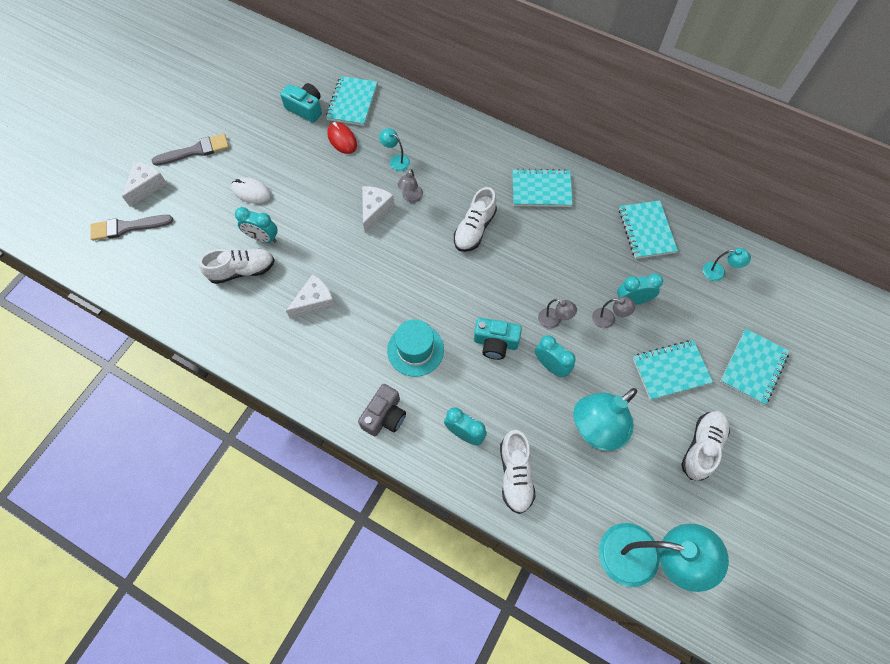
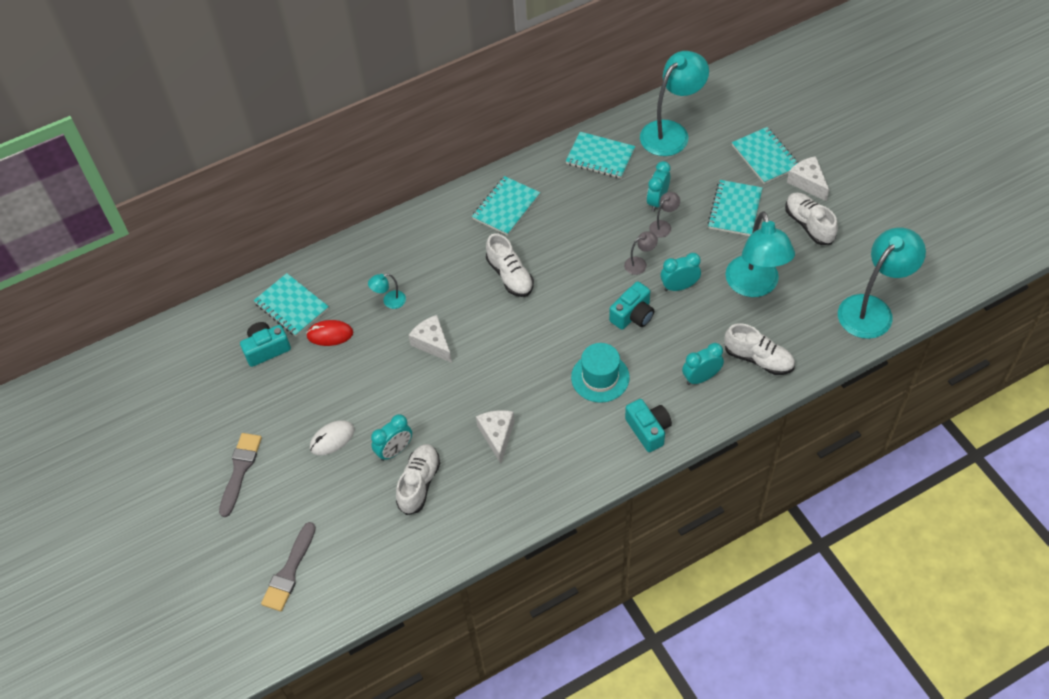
camera: 55 degrees left, 10 degrees down
(147, 186) = (250, 533): white cheese -> white cheese (807, 183)
(384, 416) = (648, 430): grey camera -> turquoise camera
(411, 197) = (440, 308): grey lamp -> none
(718, 272) = (671, 132): turquoise lamp -> turquoise lamp, size x2.31

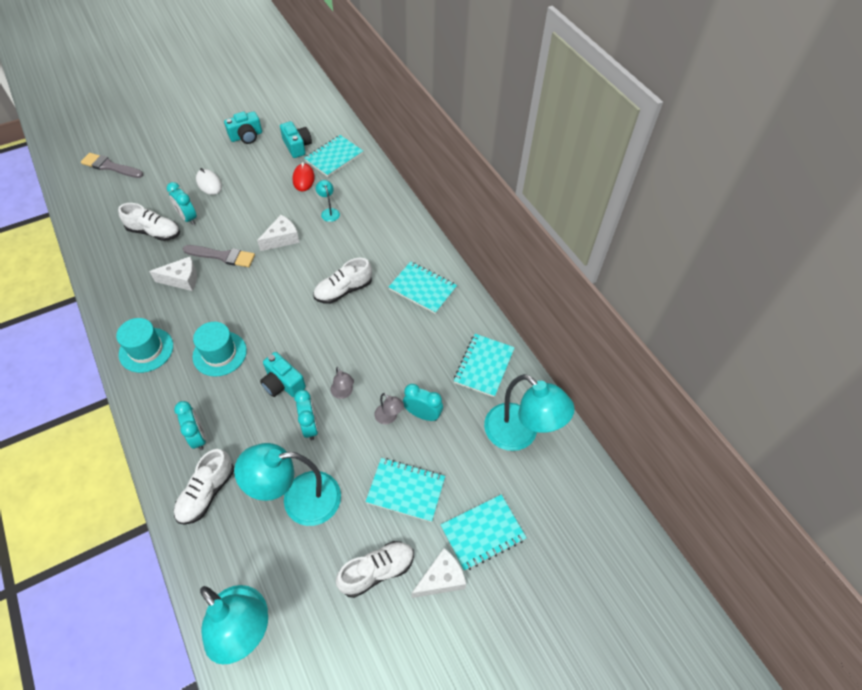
camera: 85 degrees right, 0 degrees up
(240, 470) = (198, 139): grey brush -> grey brush (222, 256)
(600, 449) = (146, 350): none -> turquoise hat
(648, 430) = (154, 388): turquoise camera -> turquoise camera (246, 136)

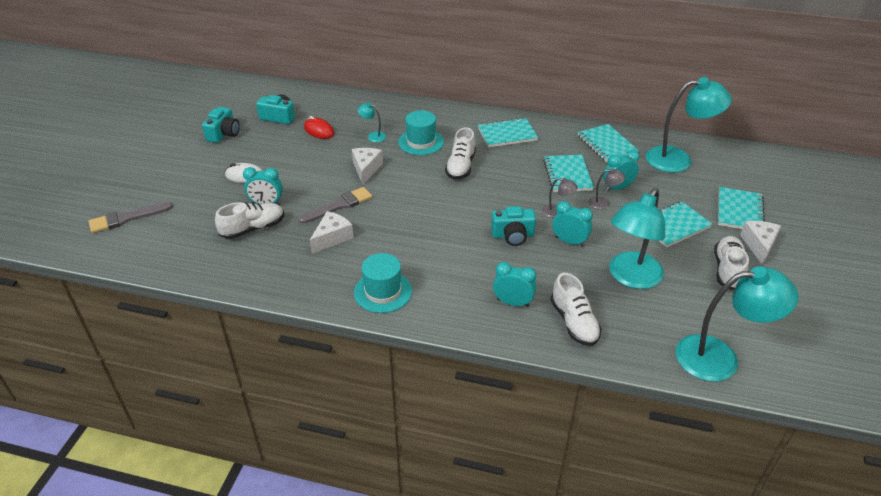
camera: 45 degrees left, 15 degrees down
(219, 353) = (441, 253): turquoise hat -> turquoise hat (421, 142)
(334, 157) = (319, 107): turquoise notebook -> turquoise notebook (567, 175)

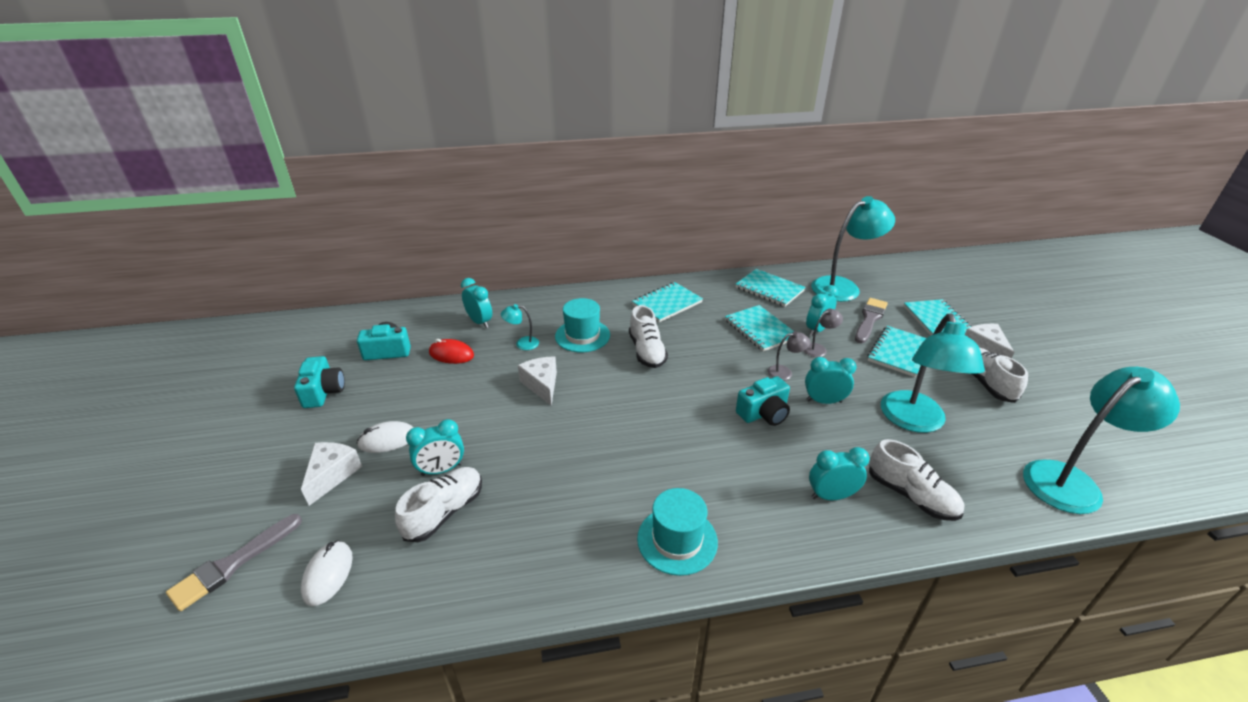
camera: 25 degrees left, 5 degrees down
(171, 240) = (328, 574): none -> white mouse
(332, 238) = (561, 488): white cheese -> white cheese (332, 475)
(339, 205) = (540, 441): grey brush -> grey brush (869, 319)
(353, 112) = (480, 322): none -> turquoise clock

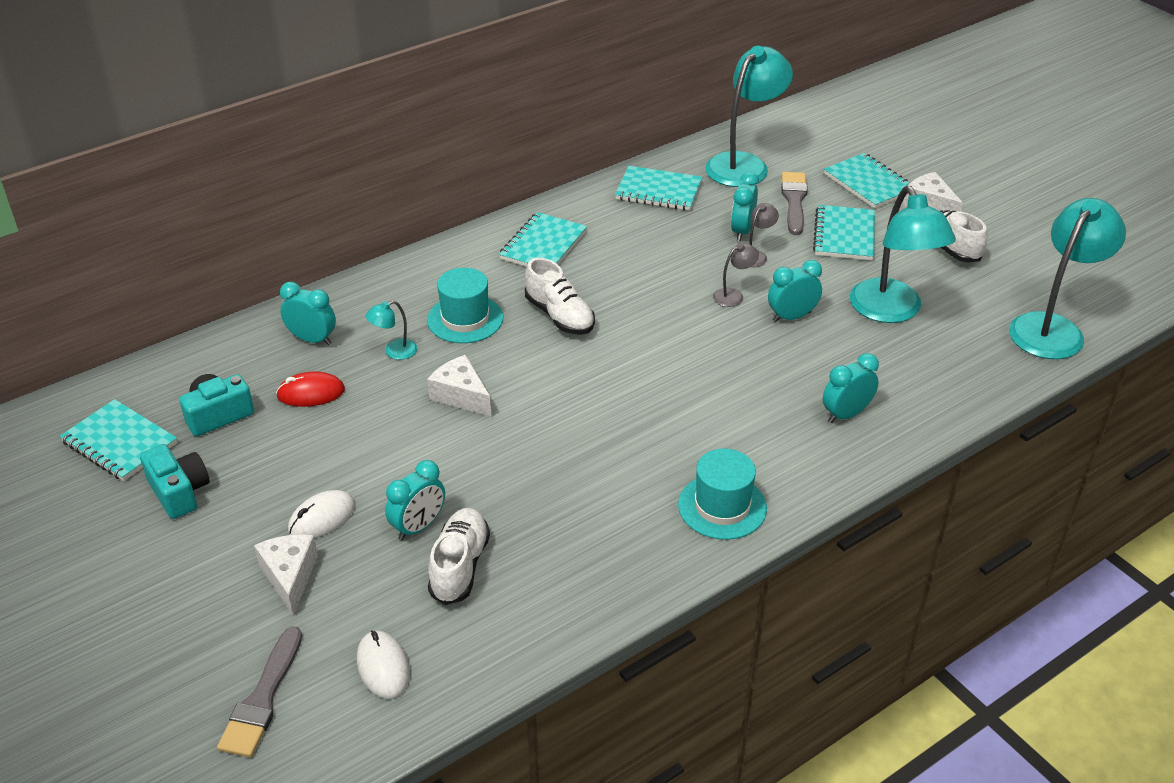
camera: 25 degrees left, 5 degrees up
(760, 330) = (677, 249): turquoise notebook -> turquoise notebook (119, 443)
(764, 413) = (736, 350): turquoise camera -> none
(911, 495) = (919, 389): white shoe -> none

